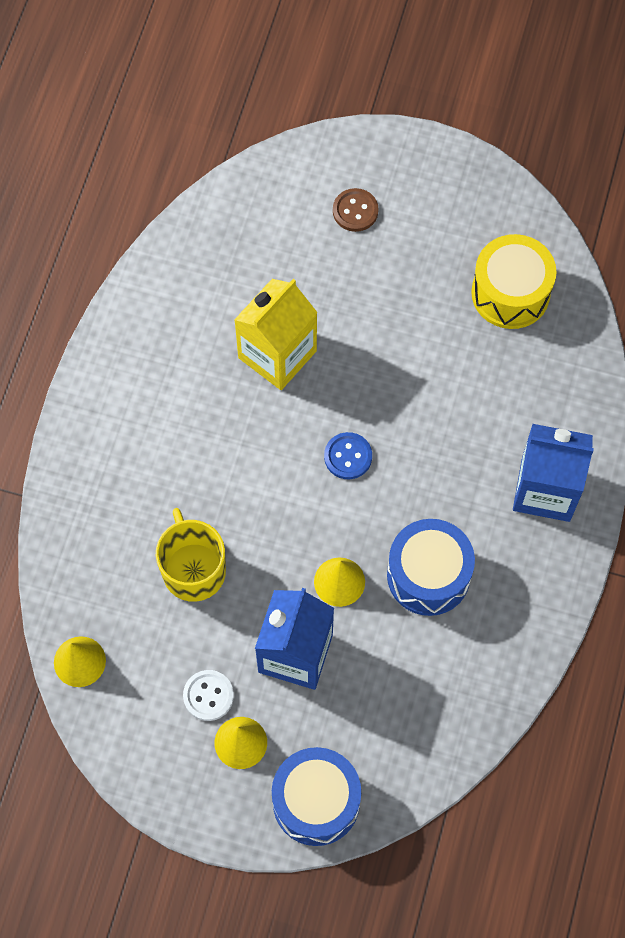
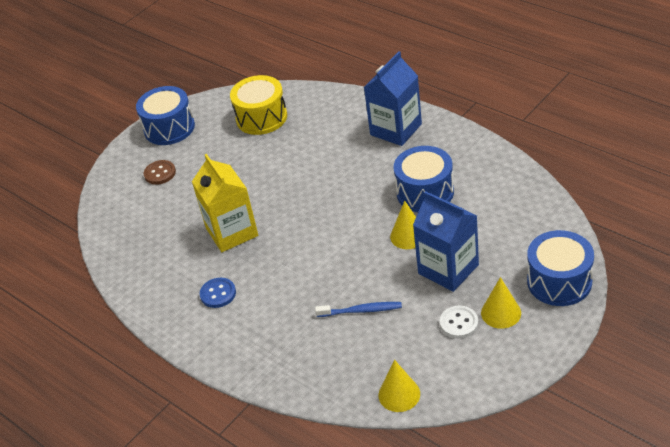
camera: 60 degrees left, 25 degrees down
(193, 569) = (361, 310): yellow mug -> blue toothbrush
(348, 456) = (324, 213): blue button -> blue button (218, 294)
(448, 178) = (169, 128): none -> blue drum

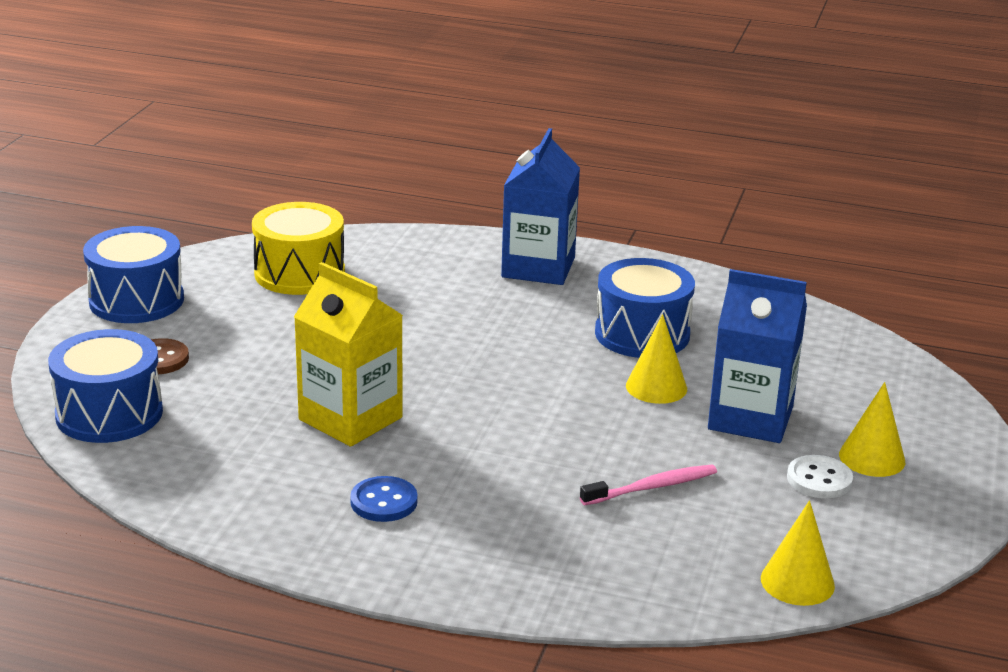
camera: 30 degrees left, 15 degrees down
(361, 310) = (652, 487): blue toothbrush -> pink toothbrush
(559, 281) = (925, 410): blue drum -> blue drum (109, 414)

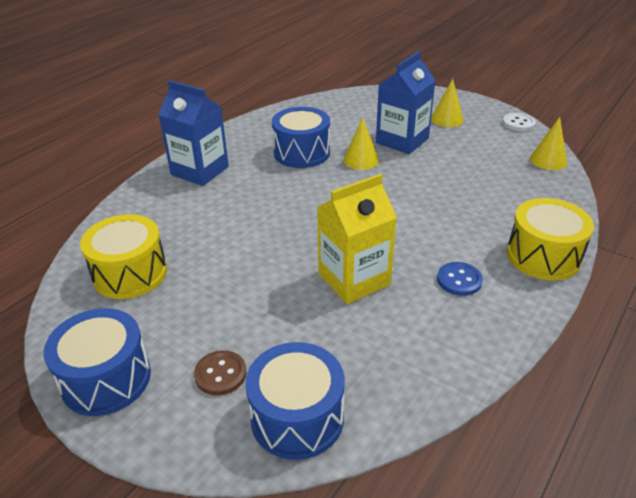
camera: 70 degrees left, 10 degrees up
(478, 577) = (543, 256): none -> yellow drum
(652, 487) = (461, 182): pink toothbrush -> none
(819, 479) = (462, 136): white button -> white button (518, 123)

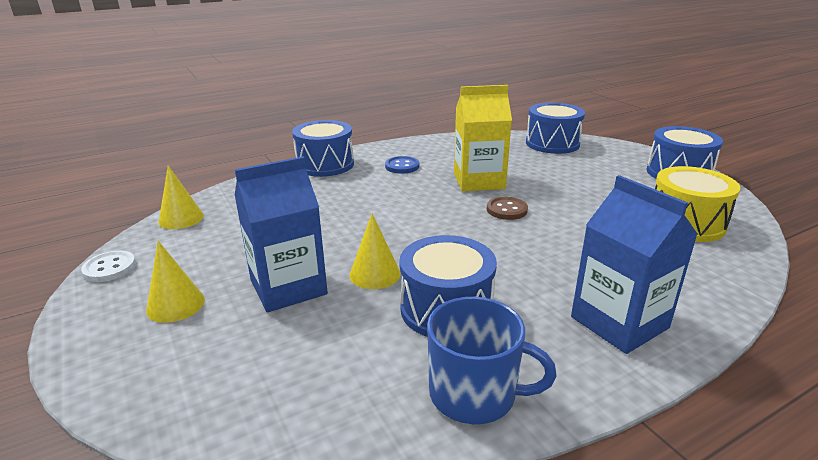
camera: 155 degrees left, 10 degrees down
(220, 374) = (596, 162): brown button -> brown button (506, 210)
(267, 125) = (474, 394): none -> blue mug
(543, 256) = (325, 165): yellow drum -> blue drum

